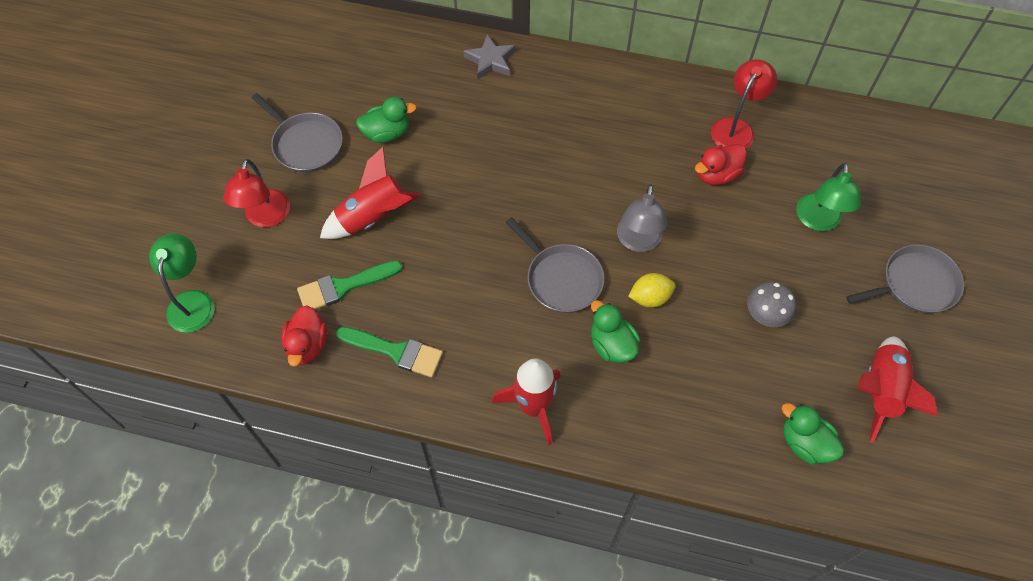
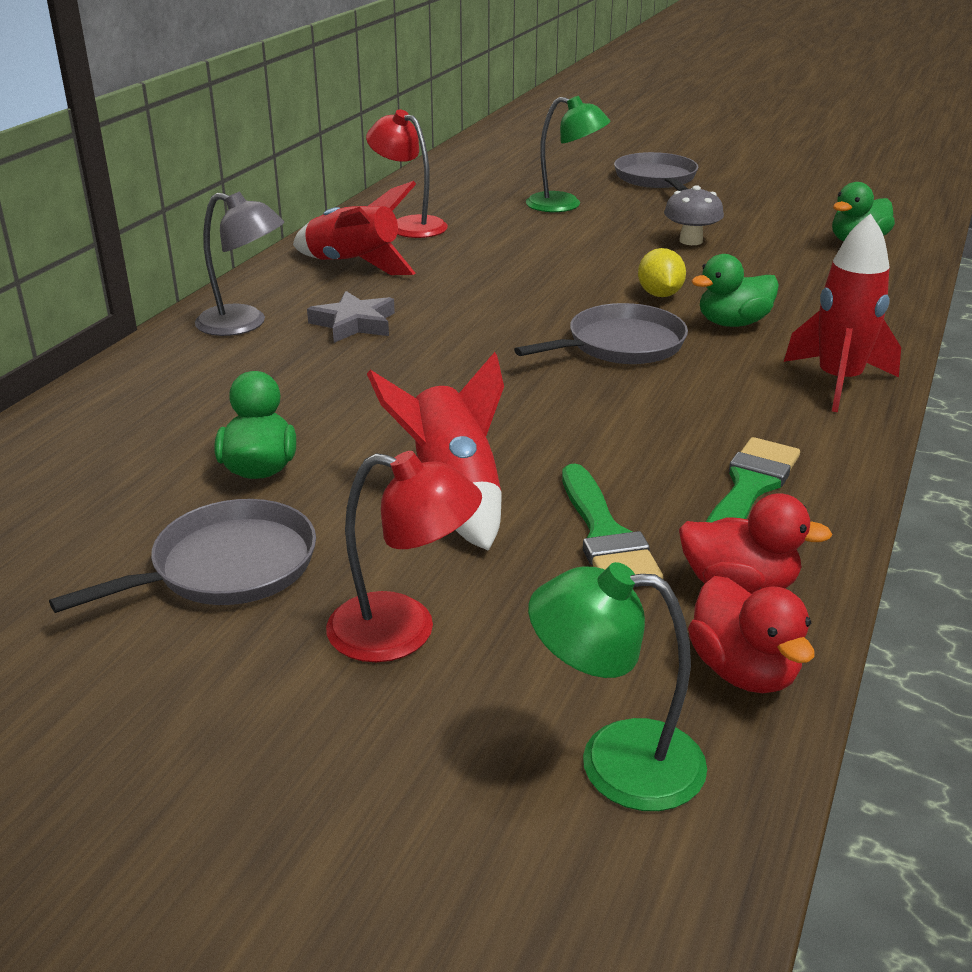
camera: 80 degrees left, 30 degrees down
(490, 60) = (165, 361): grey star -> grey star (354, 323)
(638, 241) = (568, 293): grey lamp -> grey lamp (244, 324)
(716, 175) = (478, 242): red duck -> red duck (743, 671)
(881, 391) = (787, 206): red rocket -> red rocket (354, 265)

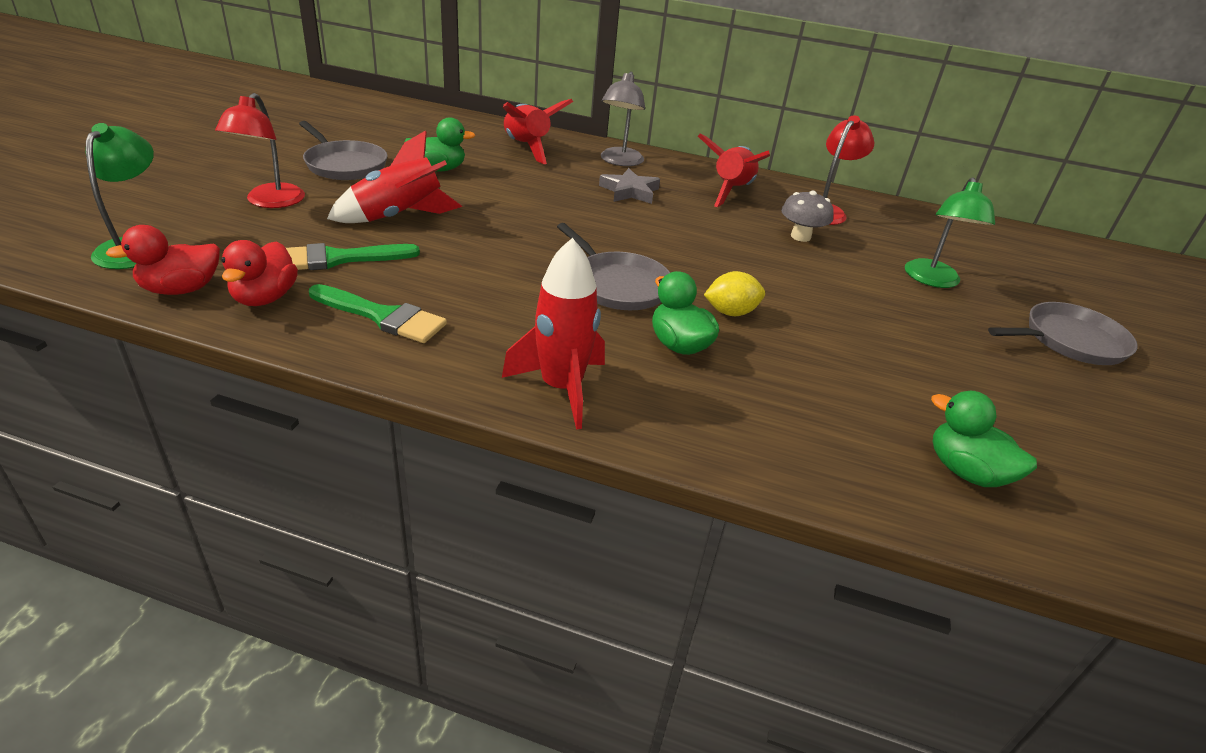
camera: 80 degrees right, 5 degrees up
(173, 392) = (526, 148): none -> red rocket
(691, 241) = (883, 344): grey mushroom -> grey mushroom (800, 236)

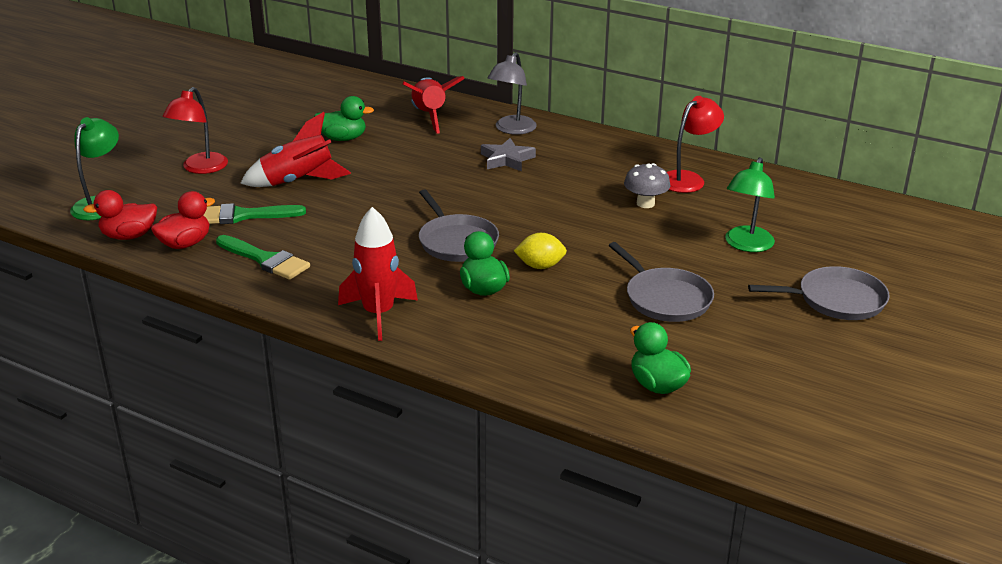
camera: 15 degrees right, 5 degrees down
(265, 298) = (185, 244): red duck -> red duck turned 150 degrees counterclockwise
(344, 165) = (265, 135): grey pan -> grey pan (665, 298)
(731, 191) = (605, 159): red rocket -> none

